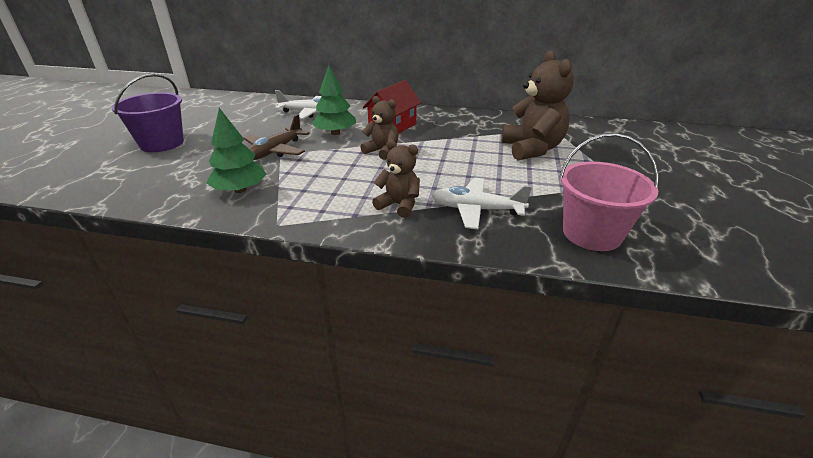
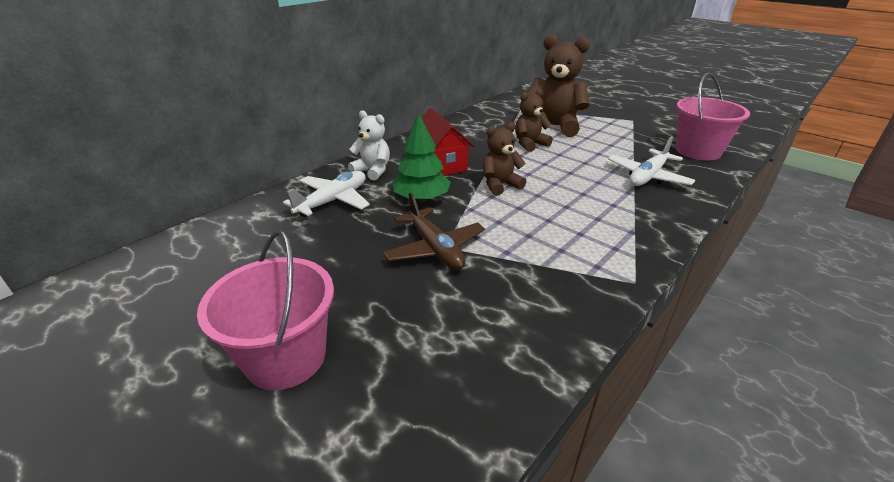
camera: 60 degrees left, 0 degrees up
(162, 143) = (285, 357): purple bucket -> pink bucket
(240, 190) = (532, 295): green tree -> none
(359, 111) = (373, 171): none -> white teddy bear
(399, 205) = (624, 206): brown teddy bear -> brown teddy bear (530, 144)

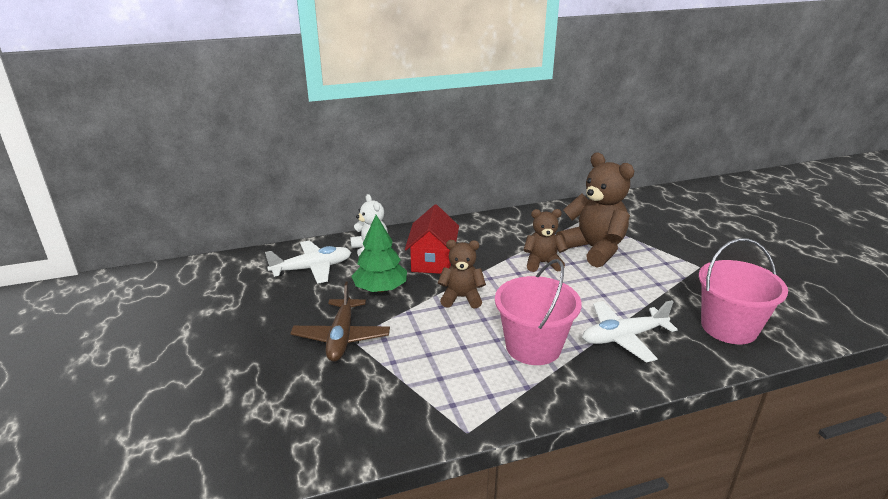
camera: 30 degrees right, 5 degrees down
(285, 357) = (168, 378): pink bucket -> pink bucket (533, 347)

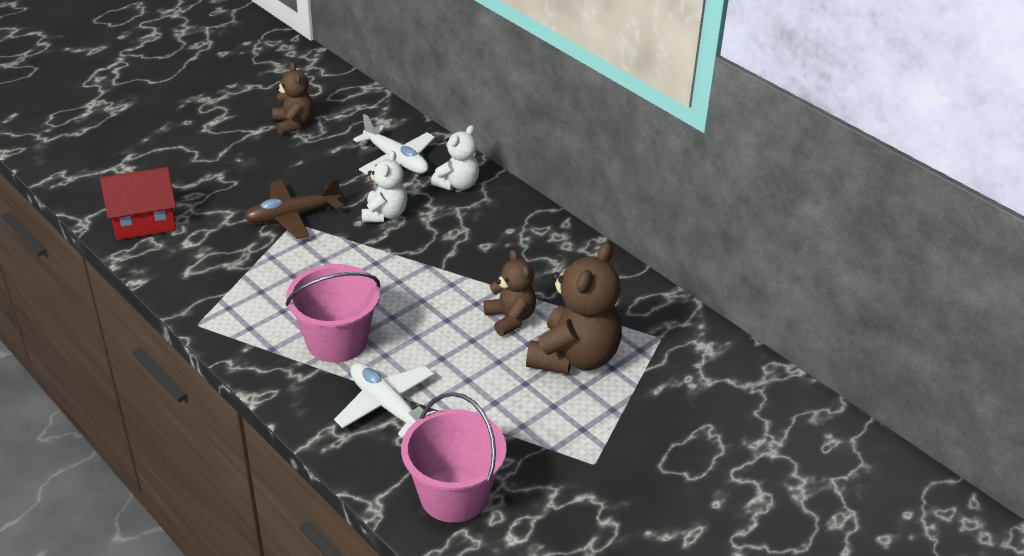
camera: 65 degrees right, 10 degrees up
(380, 289) = (385, 214): green tree -> white teddy bear
(432, 260) = (463, 233): red house -> red house (144, 221)
(461, 298) = (399, 273): brown teddy bear -> brown teddy bear (294, 124)

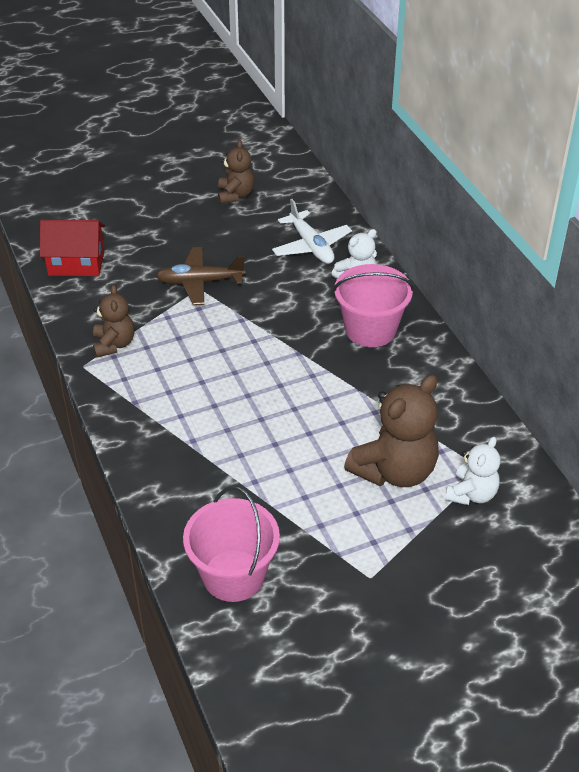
camera: 20 degrees right, 5 degrees up
(337, 341) = (191, 407): pink bucket -> pink bucket (370, 329)
(385, 214) = (280, 296): white teddy bear -> white teddy bear (471, 494)
(387, 406) = (209, 477): white plane -> none
(510, 319) = (351, 420): brown teddy bear -> brown teddy bear (114, 344)

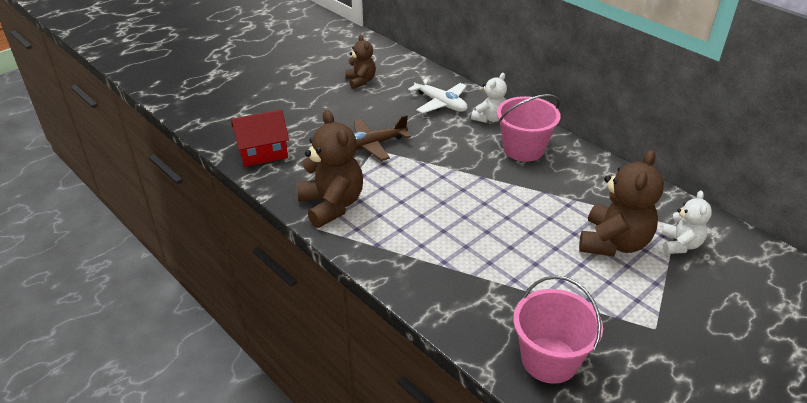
camera: 20 degrees left, 5 degrees down
(114, 344) = (332, 205): brown teddy bear -> brown teddy bear, size x1.72

